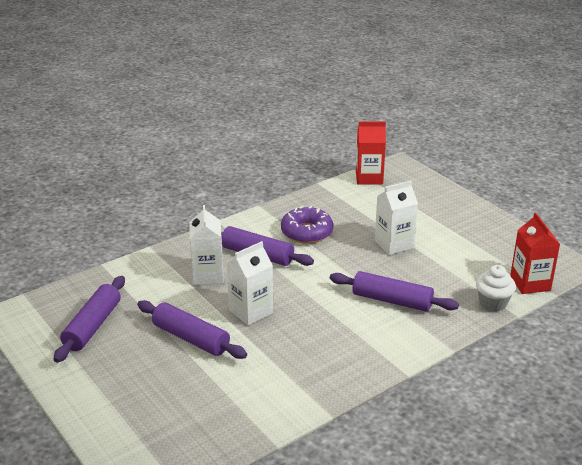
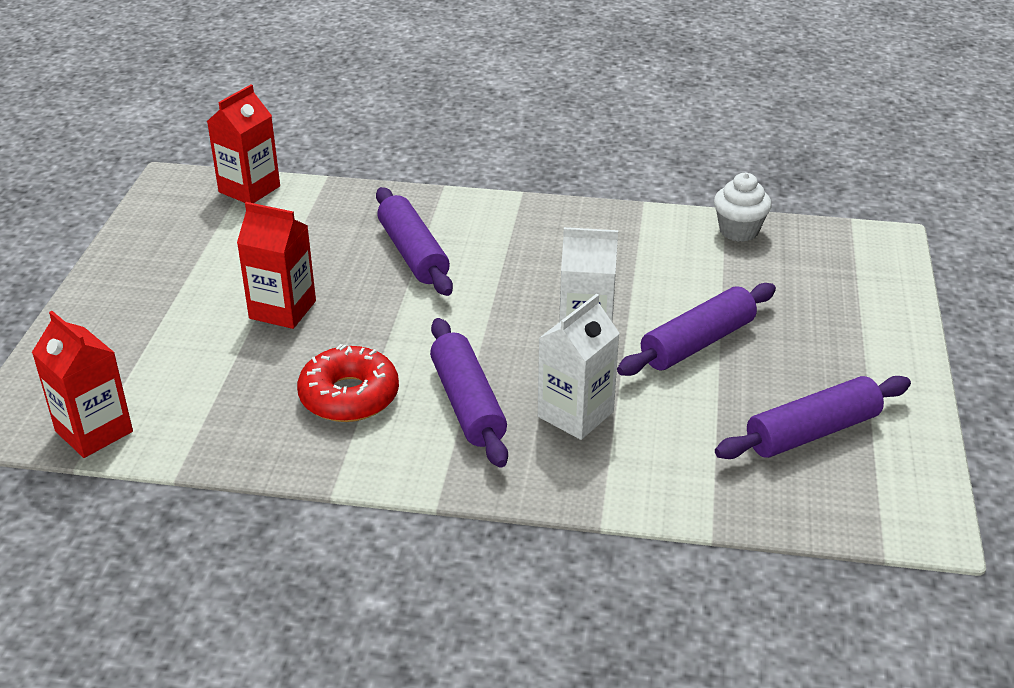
camera: 135 degrees left, 5 degrees up
(191, 338) = (697, 343): purple rolling pin -> purple rolling pin turned 60 degrees clockwise
(306, 232) = (349, 396): purple donut -> red donut
(394, 244) = (282, 310): white carton -> red carton
(492, 303) = (324, 195): white cupcake -> white cupcake (738, 231)

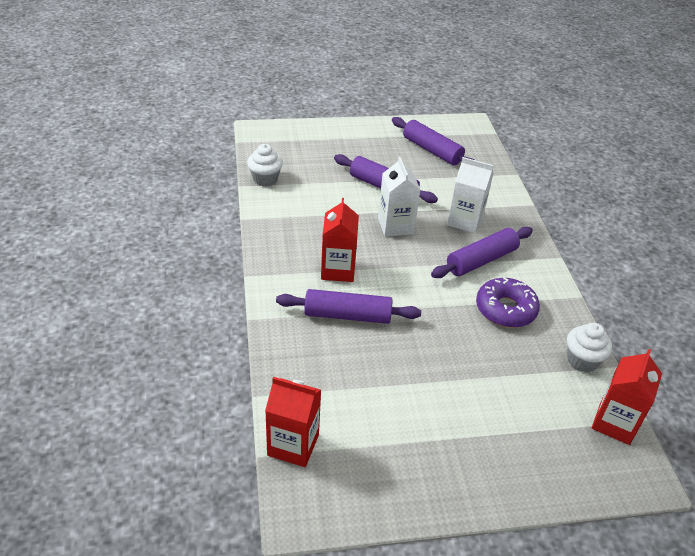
camera: 110 degrees left, 5 degrees up
(209, 441) = (582, 360): none -> white cupcake
(282, 310) = (443, 367): red carton -> red carton (338, 270)
(349, 396) = (505, 309): red donut -> purple donut
(413, 253) = (347, 315): purple rolling pin -> purple rolling pin turned 45 degrees clockwise

